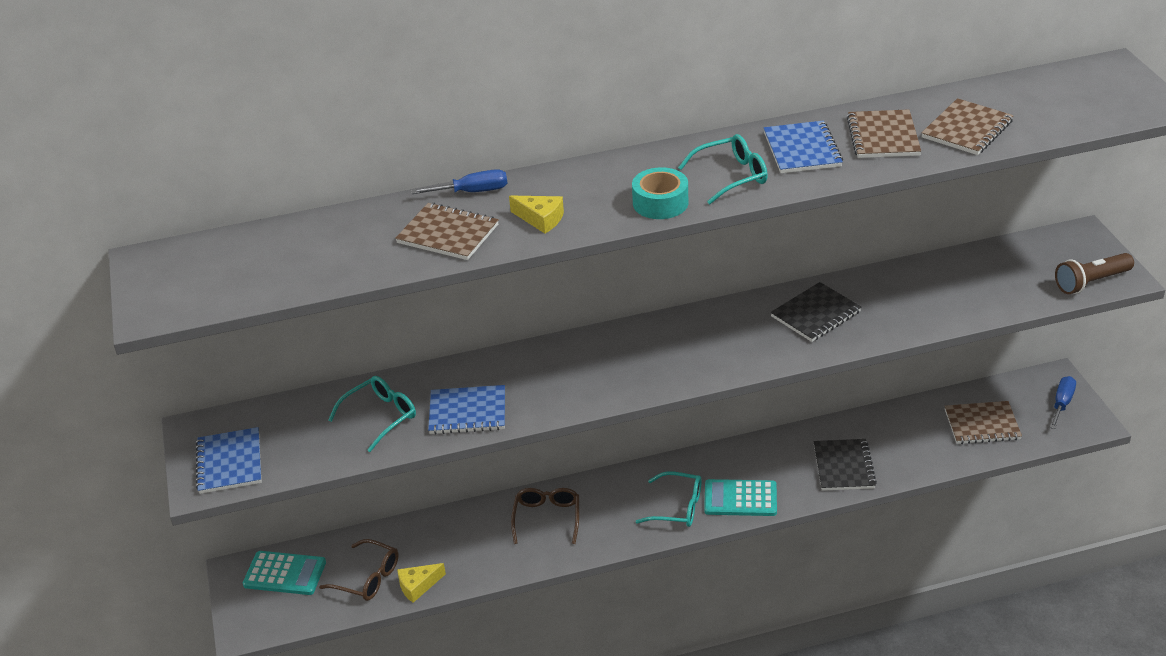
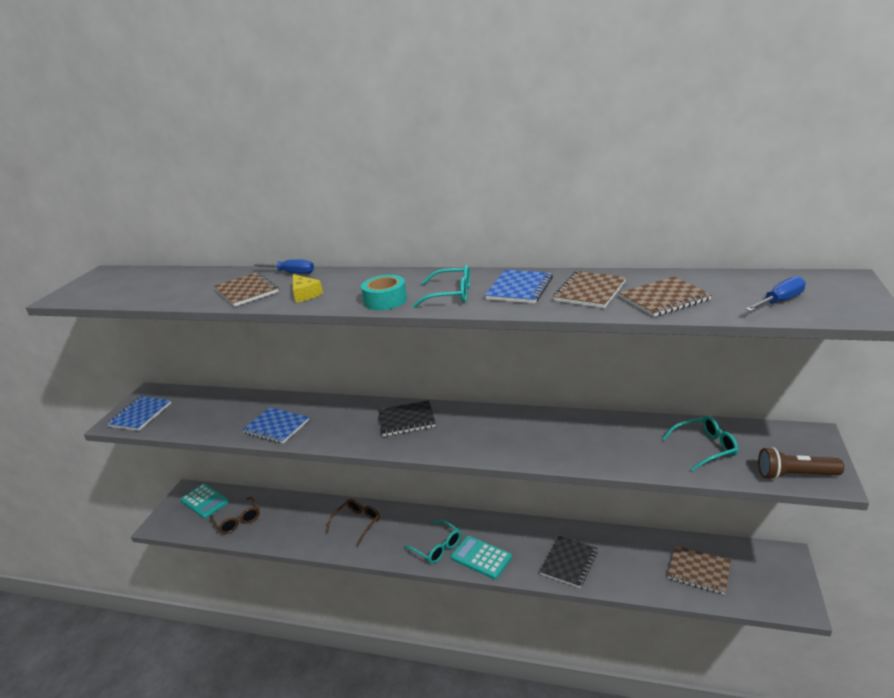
camera: 30 degrees right, 10 degrees down
(380, 417) = (233, 414): turquoise glasses -> turquoise glasses (705, 448)
(418, 586) = (256, 536): yellow cheese -> none
(815, 314) = (544, 433): black notebook -> black notebook (406, 420)
(1062, 403) = (780, 579): blue screwdriver -> blue screwdriver (780, 301)

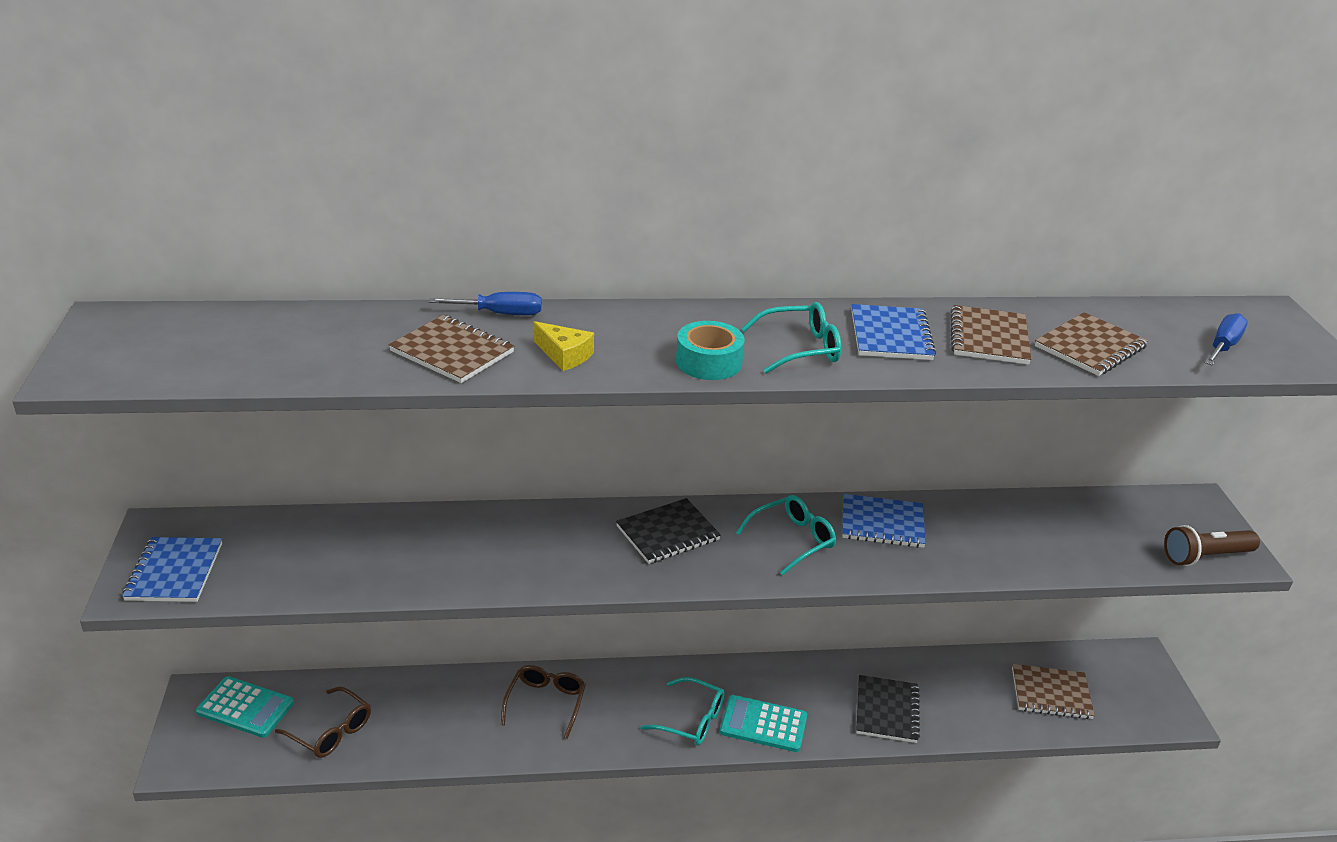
camera: 25 degrees left, 5 degrees up
(276, 427) = (457, 567): blue notebook -> blue notebook (882, 523)
(705, 448) = (1090, 532): turquoise glasses -> turquoise glasses (792, 540)

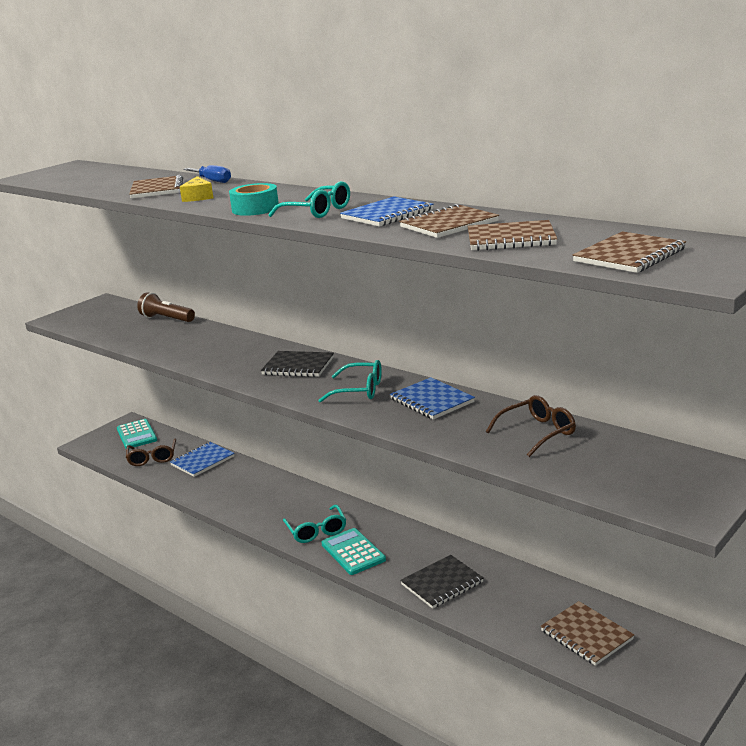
camera: 50 degrees right, 10 degrees down
(174, 572) = (79, 317): blue notebook -> blue notebook (202, 461)
(546, 703) = (257, 489): brown glasses -> brown glasses (537, 433)
(1205, 557) = (655, 501): brown flashlight -> brown flashlight (166, 319)
(1223, 346) = (629, 255): blue screwdriver -> brown notebook

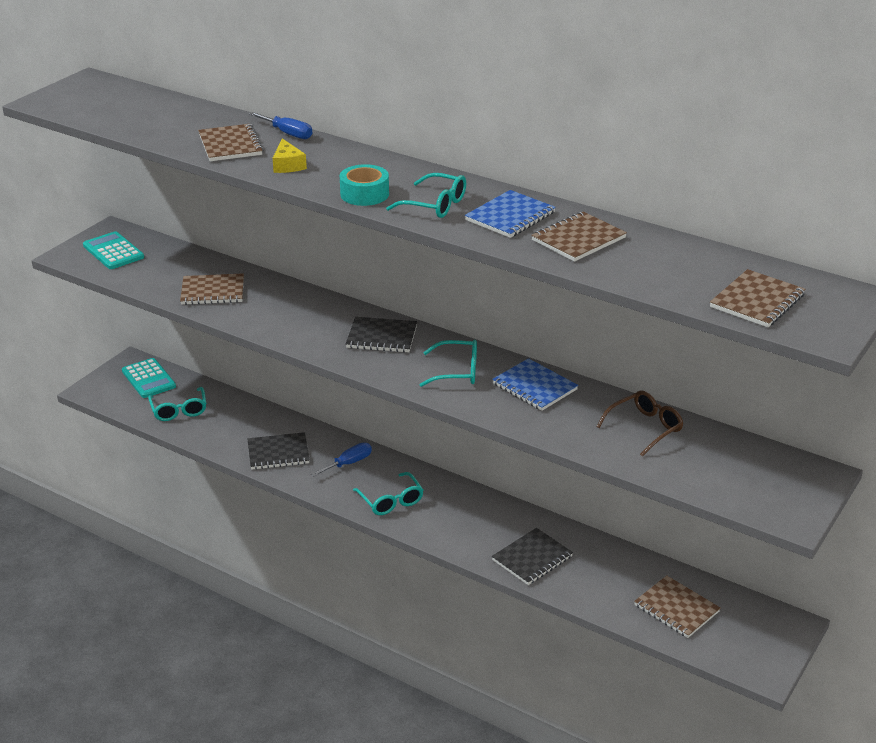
camera: 10 degrees left, 10 degrees up
(152, 458) = (179, 410): brown glasses -> turquoise glasses
(166, 319) = (205, 261): brown flashlight -> none
(202, 461) = (239, 414): blue notebook -> none
(226, 491) = (278, 453): none -> black notebook
(287, 499) = (348, 463): none -> blue screwdriver
(353, 552) = (435, 525): turquoise calculator -> turquoise calculator (113, 251)
(511, 239) = (644, 267): brown notebook -> brown notebook (212, 291)

